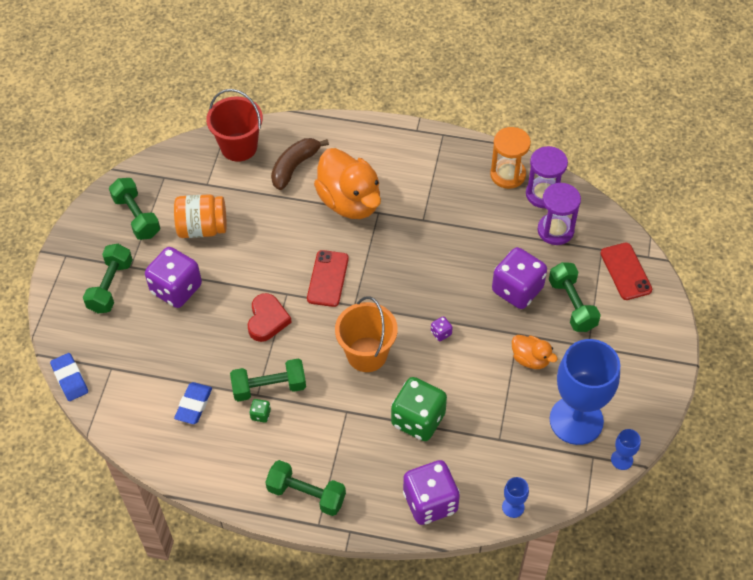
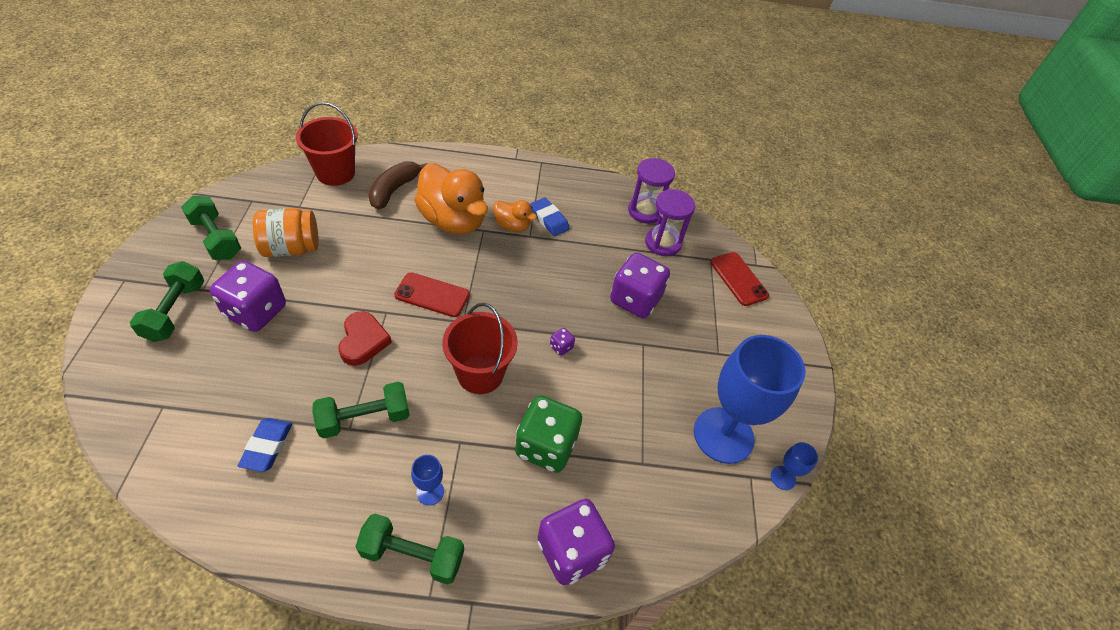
camera: 15 degrees left, 5 degrees down
(70, 379) = (104, 423): blue eraser -> blue eraser (549, 219)
(260, 414) = (353, 453): green dice -> none
(328, 278) = (432, 295): red phone -> red phone turned 75 degrees counterclockwise
(367, 354) = (480, 374): orange bucket -> red bucket
(508, 175) = (608, 195): orange hourglass -> none
(513, 507) = (672, 548): blue goblet -> blue goblet (430, 492)
(530, 359) = (661, 370): orange duck -> orange duck (512, 226)
(572, 305) = (693, 312): green dumbbell -> none

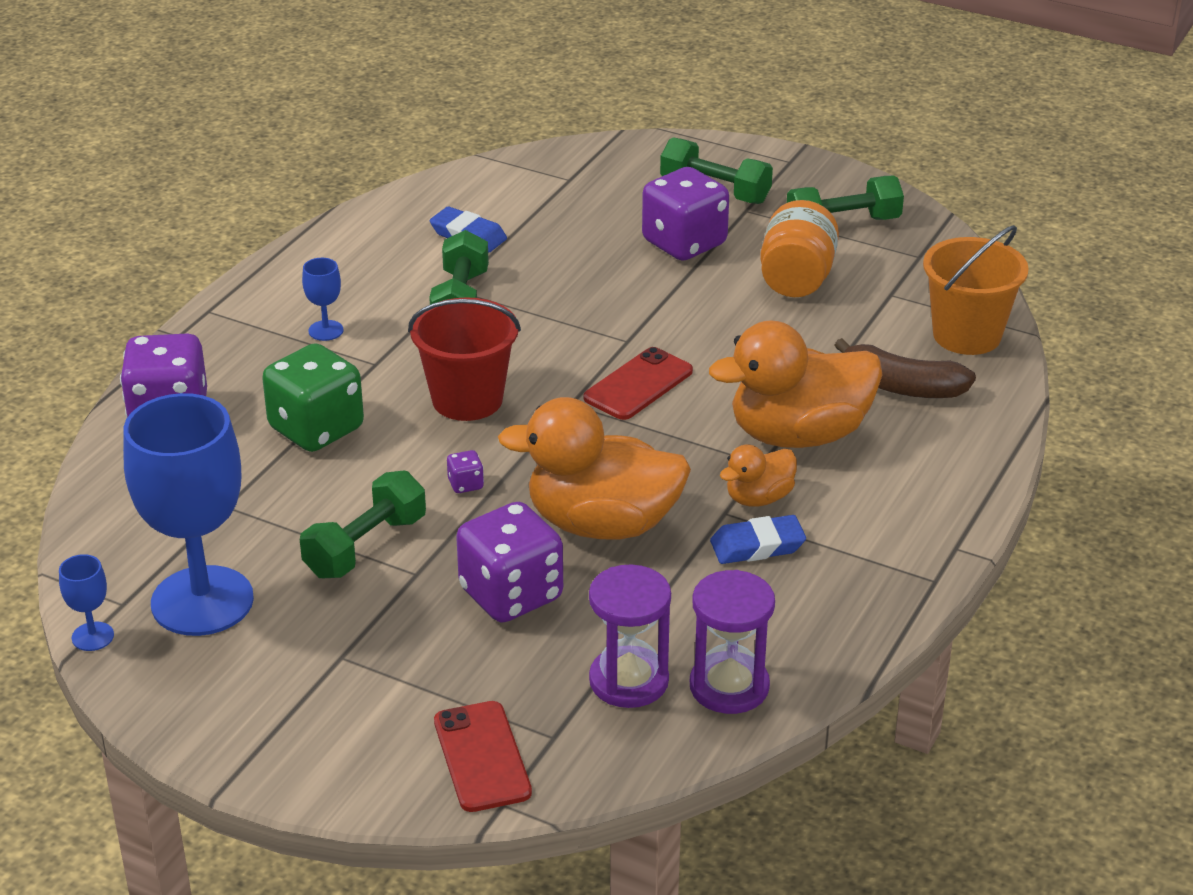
camera: 120 degrees right, 15 degrees down
(335, 173) = (967, 335): red bucket -> orange bucket
(363, 341) = (585, 315): red heart -> none
(394, 190) = (901, 387): brown banana -> brown banana turned 150 degrees clockwise
(412, 555) = (262, 307): green dumbbell -> green dumbbell (365, 546)
(563, 279) = (602, 524): none -> orange duck
(738, 279) = (482, 757): red phone -> red phone turned 75 degrees clockwise

